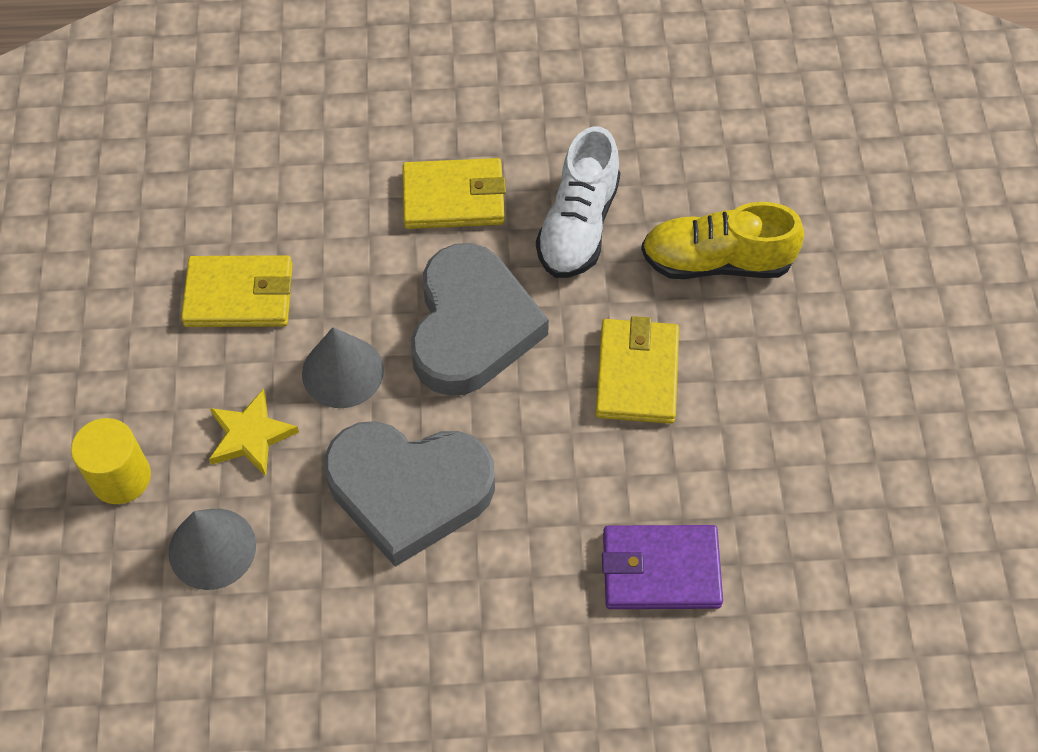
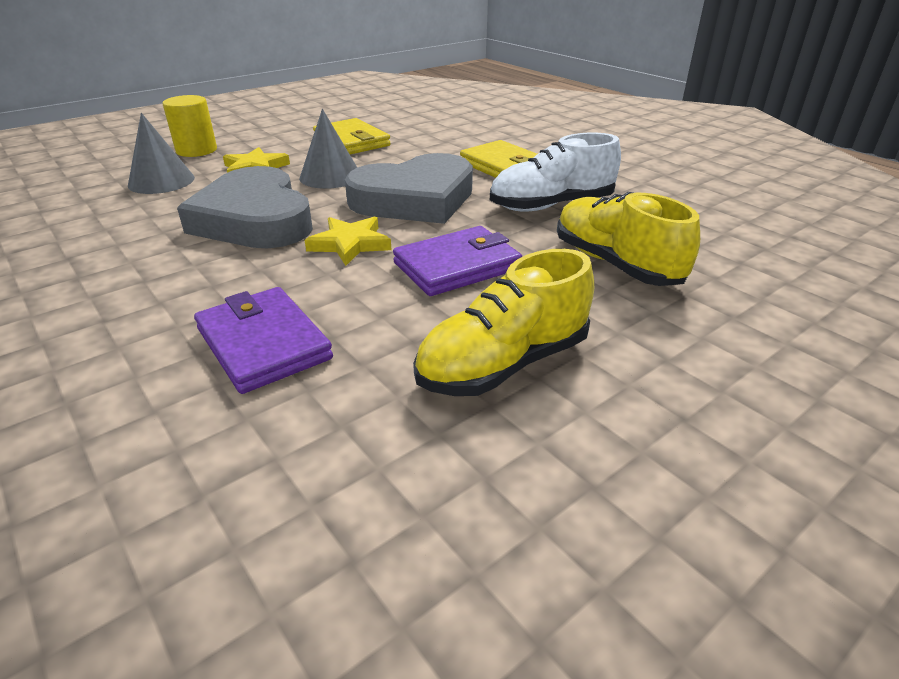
camera: 55 degrees right, 25 degrees down
(532, 433) = (350, 244): none -> yellow star
(637, 374) = (457, 266): yellow wallet -> purple wallet
(792, 429) = (503, 364): none -> yellow shoe

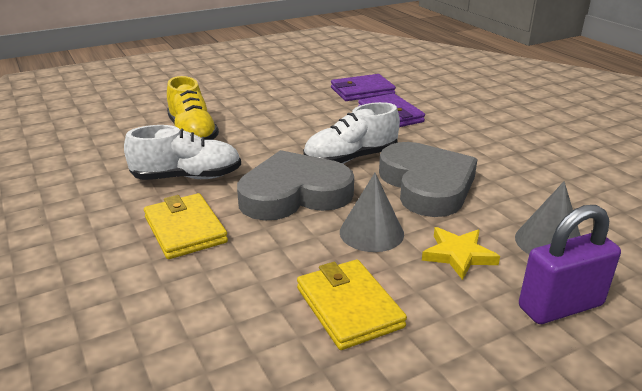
camera: 170 degrees left, 5 degrees down
(196, 150) = (560, 306): yellow cylinder -> purple padlock
(350, 244) = (351, 158): yellow star -> white shoe
(457, 266) = (286, 140): purple wallet -> purple wallet (362, 91)
(503, 364) = (286, 102): yellow shoe -> none

